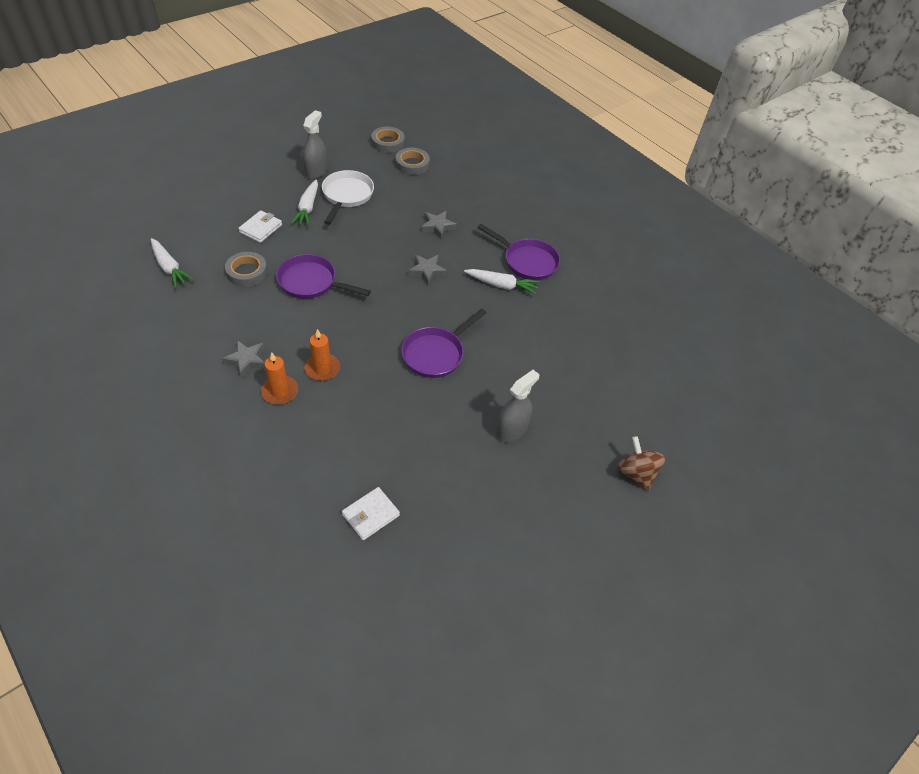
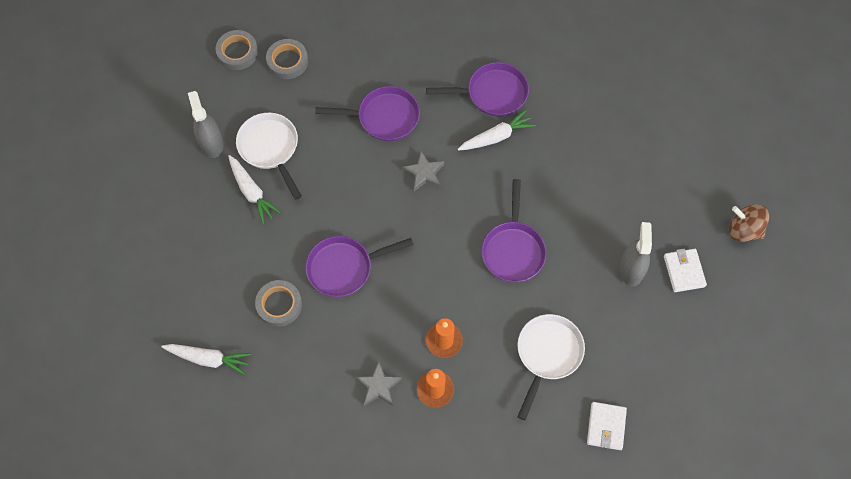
camera: 35 degrees left, 15 degrees up
(261, 228) = (237, 250): white wallet -> white wallet (684, 271)
(384, 433) = (547, 354): none -> white pan
(437, 227) = (384, 117): grey star -> purple pan

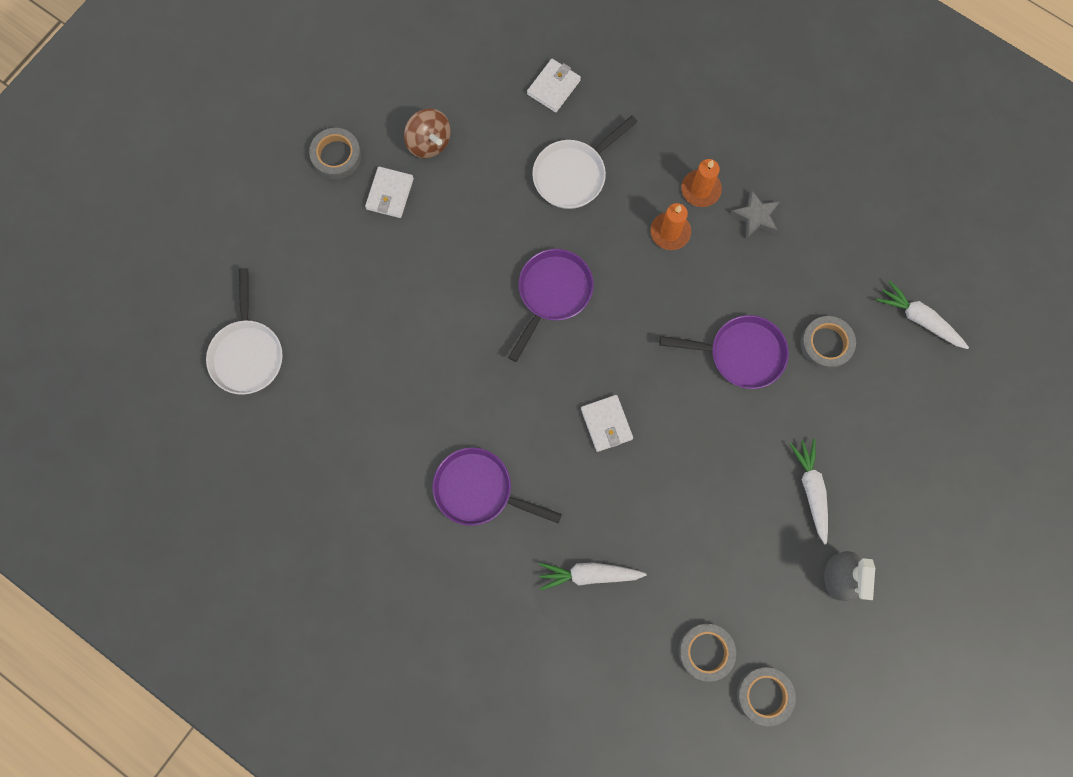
camera: 155 degrees left, 10 degrees up
(270, 148) = (770, 537): white pan -> white pan (247, 353)
(384, 117) = (620, 517): purple pan -> none
(424, 174) = (606, 424): grey star -> white wallet
(496, 137) = (502, 432): white carrot -> white carrot (589, 574)
(631, 269) = (442, 219): grey spray bottle -> none
(743, 230) = (301, 207): brown spinning top -> brown spinning top (429, 142)
(745, 283) = (336, 156): none -> grey tape

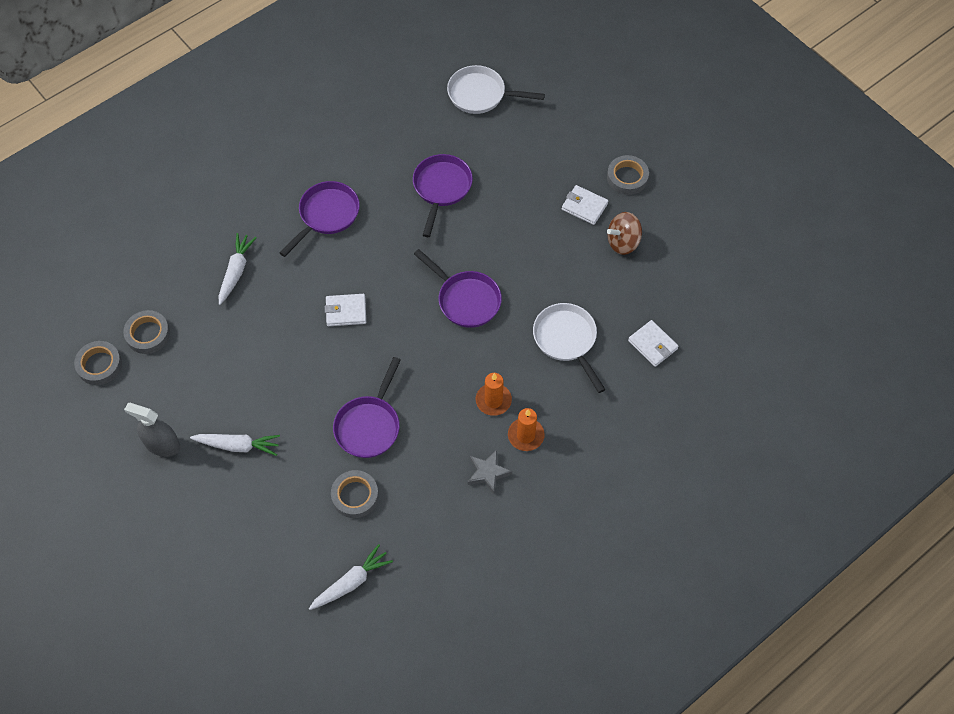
camera: 105 degrees right, 15 degrees down
(404, 363) = (441, 188): none -> purple pan

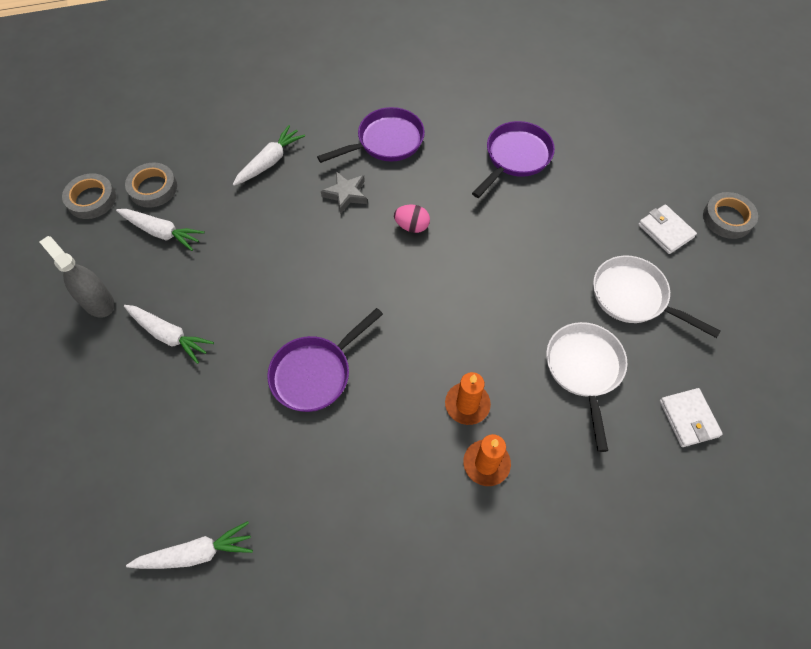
camera: 25 degrees right, 0 degrees up
(179, 368) = (162, 232): none -> white carrot
(346, 311) = (355, 241): white wallet -> none
(355, 496) = (257, 448): grey tape -> none
(385, 281) = (412, 226): none -> pink egg
(466, 300) = (488, 279): purple pan -> none
(480, 95) = (598, 85): white pan -> white pan (633, 297)
(488, 473) = (420, 490): grey star -> grey star (346, 194)
(623, 242) = (696, 286): brown spinning top -> none

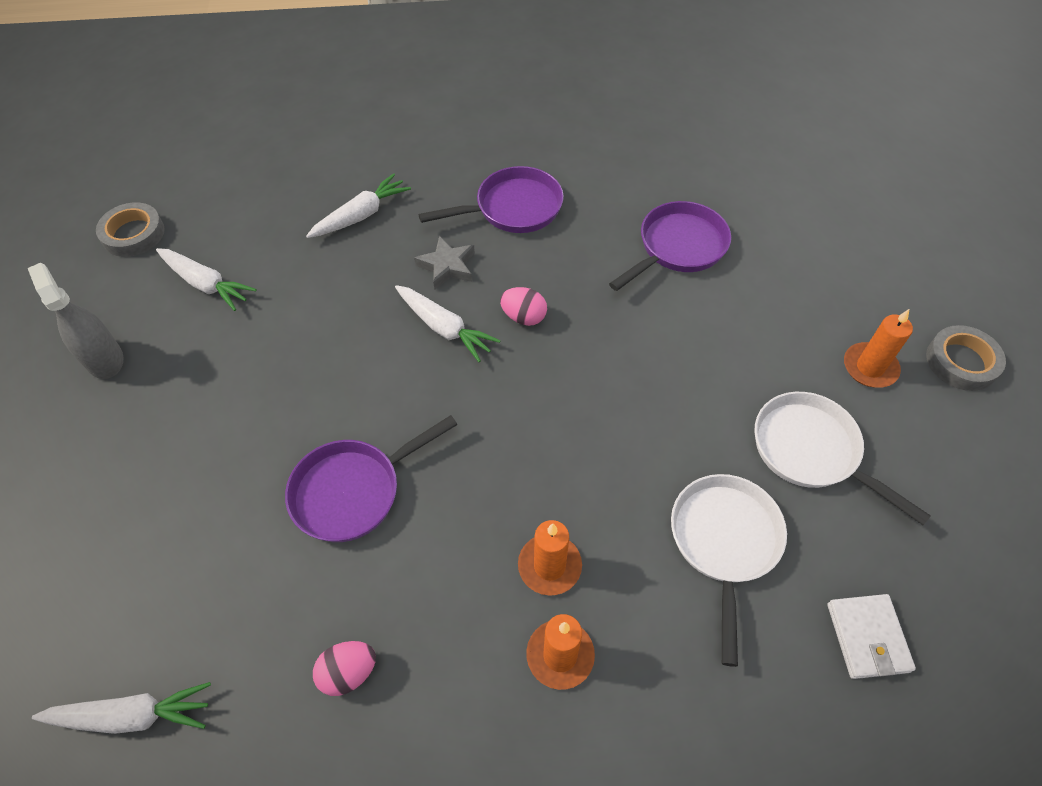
camera: 10 degrees right, 5 degrees down
(153, 188) = (210, 230): grey tape -> none
(169, 335) = (179, 414): white carrot -> white carrot (444, 328)
(342, 499) = (348, 672): none -> pink egg
(665, 231) = (869, 367): white wallet -> orange candle

